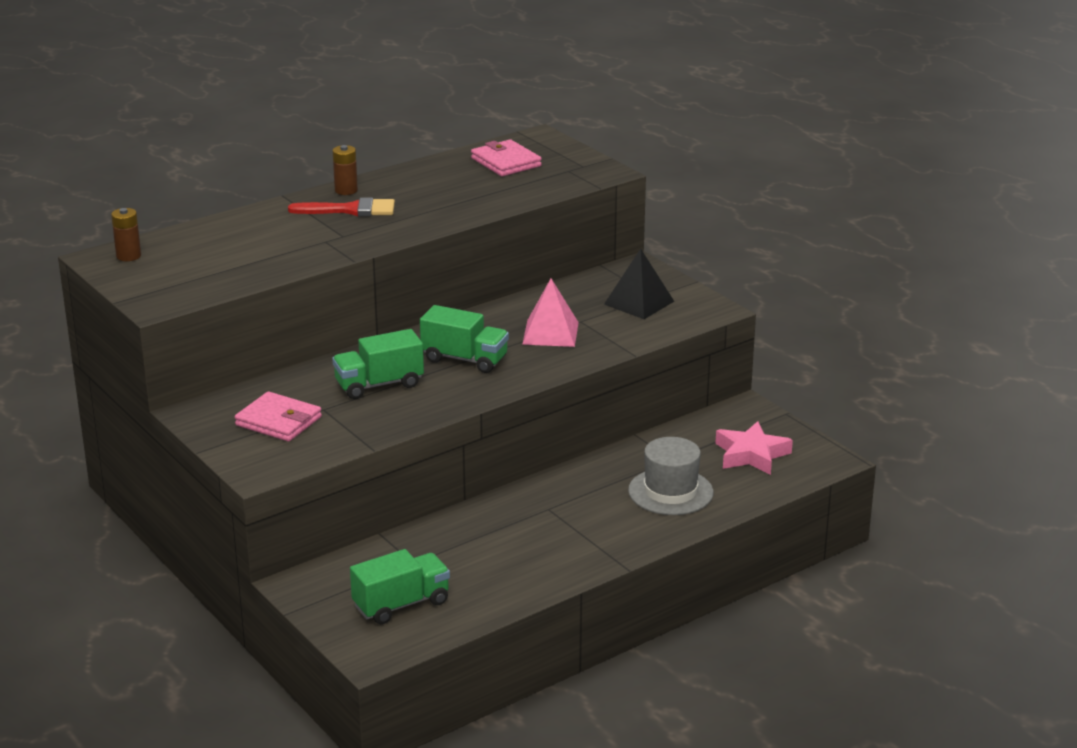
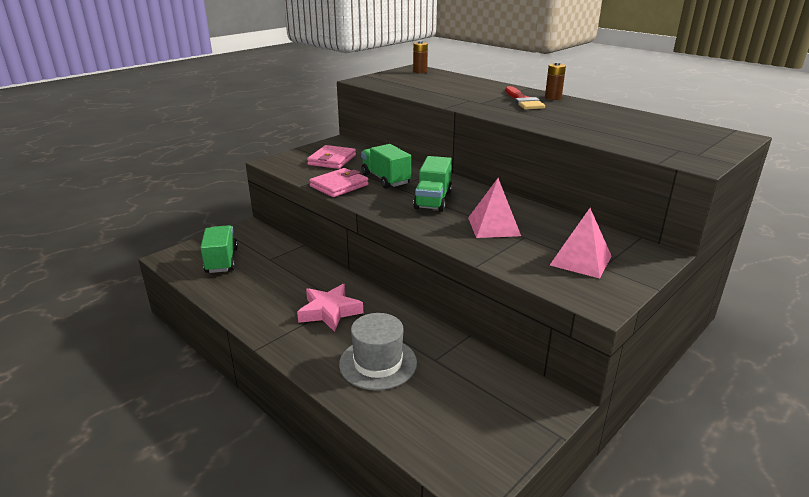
camera: 80 degrees right, 0 degrees up
(401, 604) = (222, 260): green truck -> green truck turned 150 degrees counterclockwise
(506, 162) = (664, 130): pink wallet -> pink wallet (339, 185)
(639, 302) = (580, 260): black pyramid -> pink pyramid
(751, 454) = (461, 413): pink star -> pink star (329, 311)

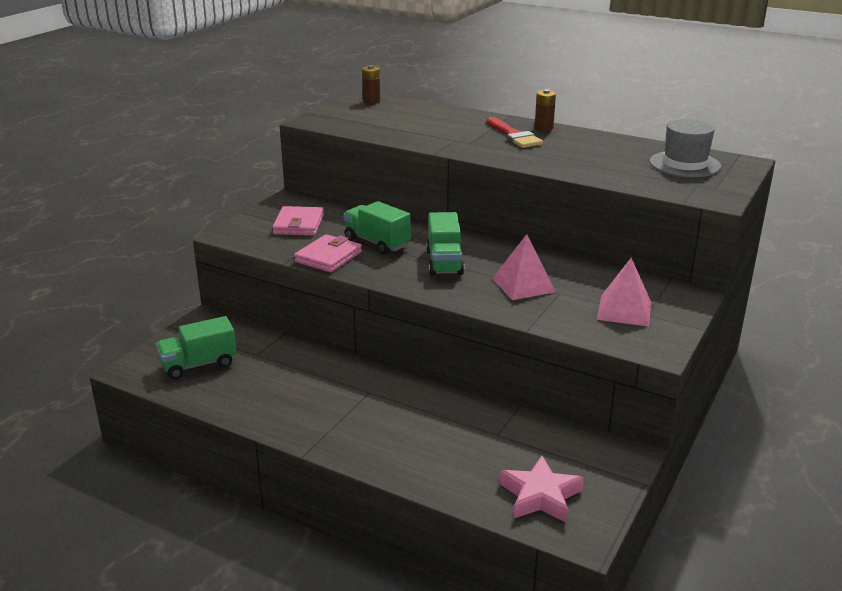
camera: 15 degrees left, 0 degrees up
(222, 260) = (199, 364): green truck -> green truck turned 90 degrees counterclockwise
(329, 311) = (361, 403): pink star -> pink star (540, 496)
(378, 363) = (441, 447): grey hat -> grey hat (685, 164)

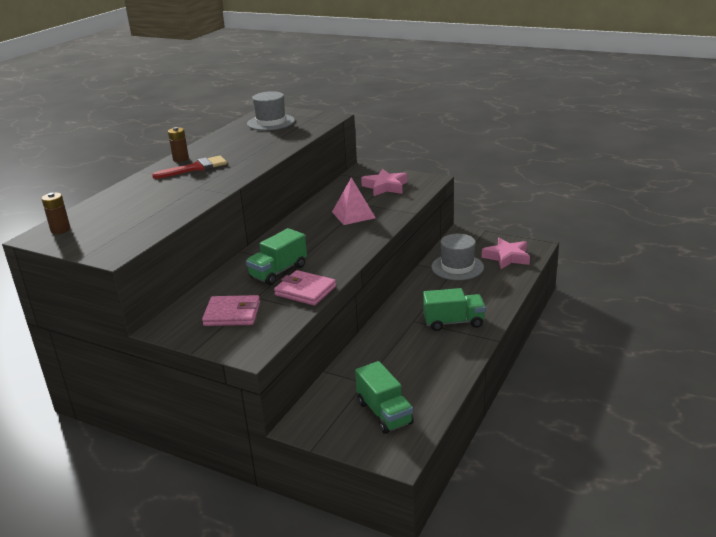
camera: 90 degrees left, 0 degrees up
(444, 262) = (317, 242): green truck -> green truck (453, 322)
(508, 440) = (457, 267): none -> grey hat
(624, 310) = (385, 187): pink pyramid -> pink star

